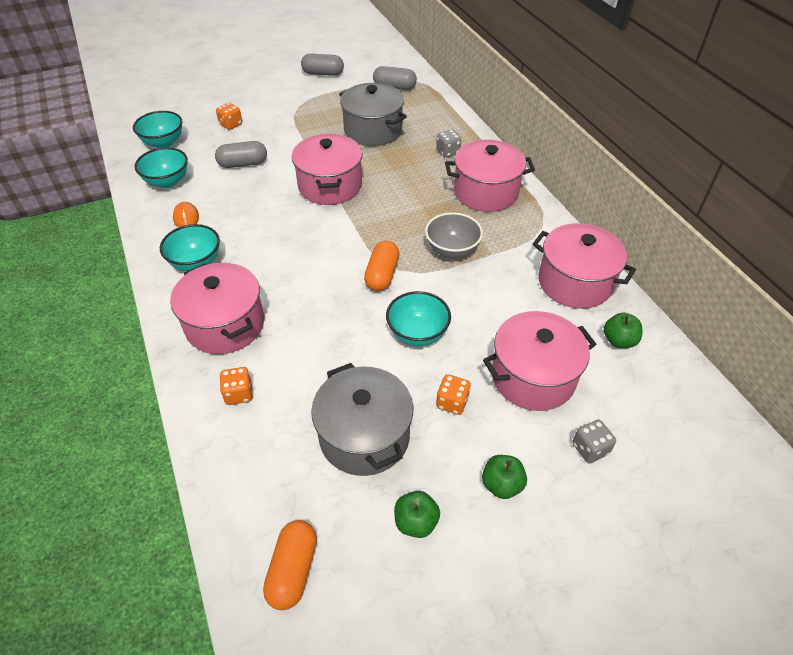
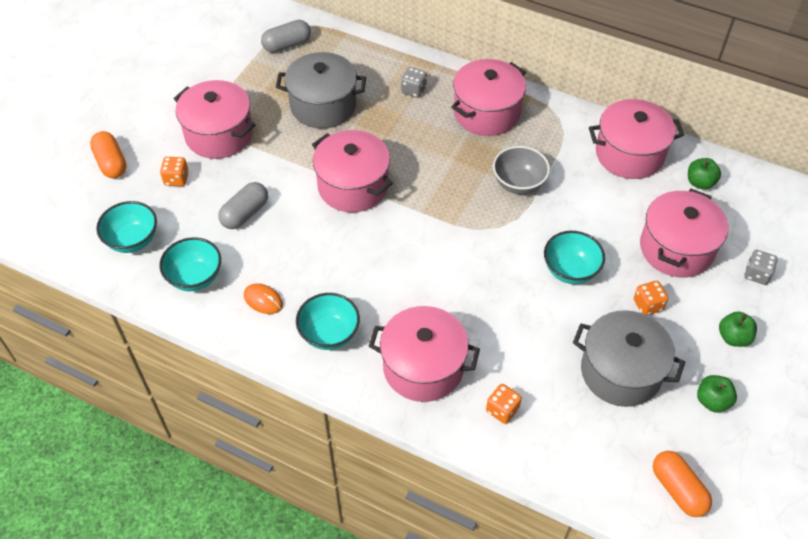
camera: 40 degrees left, 5 degrees up
(287, 114) = (219, 134): none -> pink pot
(323, 73) = (196, 67): grey capsule -> none
(382, 275) = (491, 240): orange capsule -> orange capsule (111, 163)

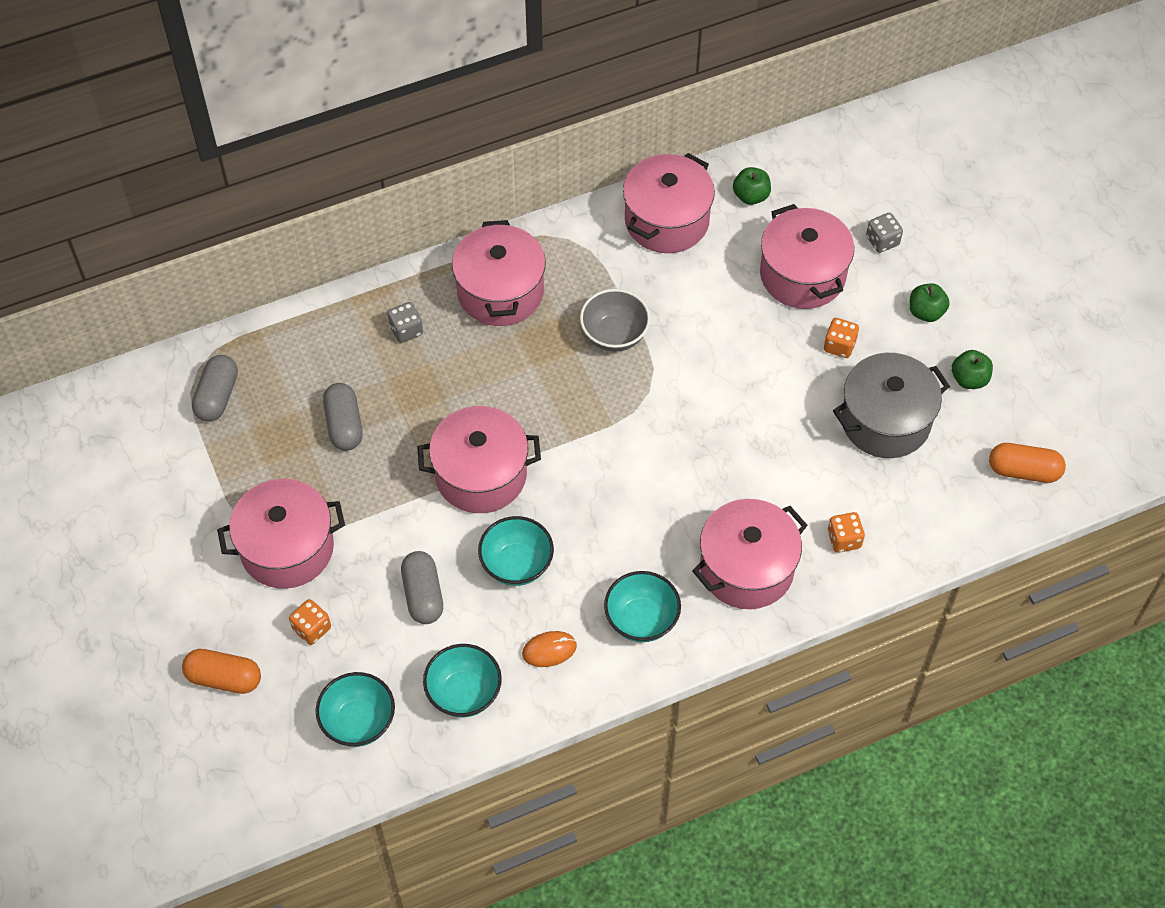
camera: 50 degrees left, 5 degrees up
(323, 105) = (344, 425): grey pot -> grey capsule
(570, 270) = (750, 374): turquoise bowl -> turquoise bowl (516, 565)

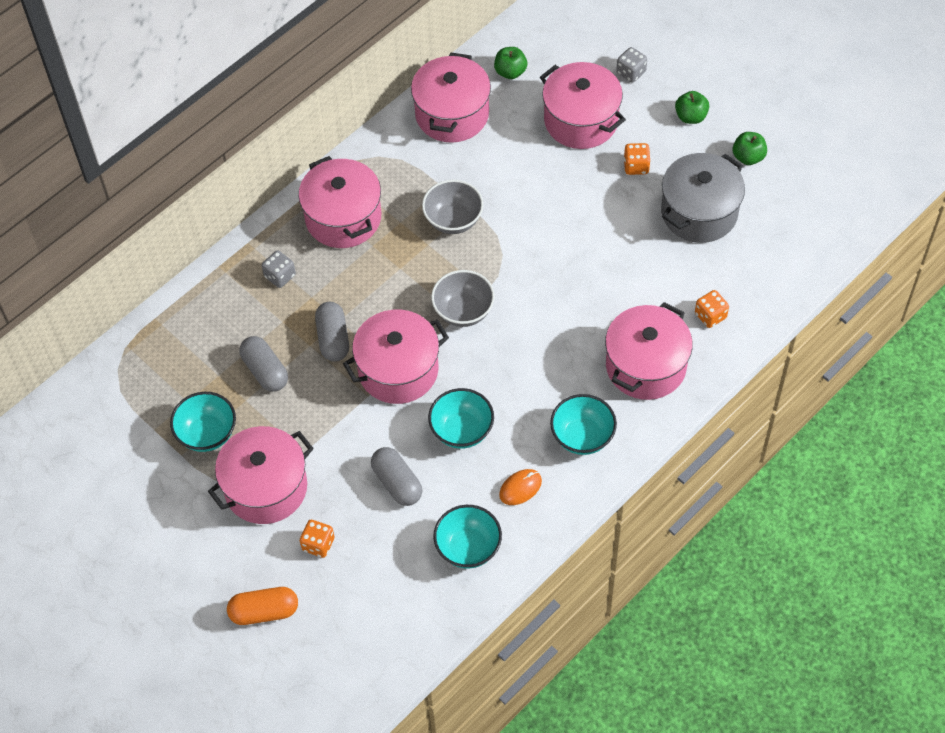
camera: 20 degrees left, 0 degrees up
(217, 396) = (145, 386): grey capsule -> grey capsule (333, 338)
(358, 722) = (393, 603): turquoise bowl -> turquoise bowl (207, 434)
(579, 437) = (463, 311): none -> grey bowl
(1023, 471) = (822, 213): orange capsule -> none

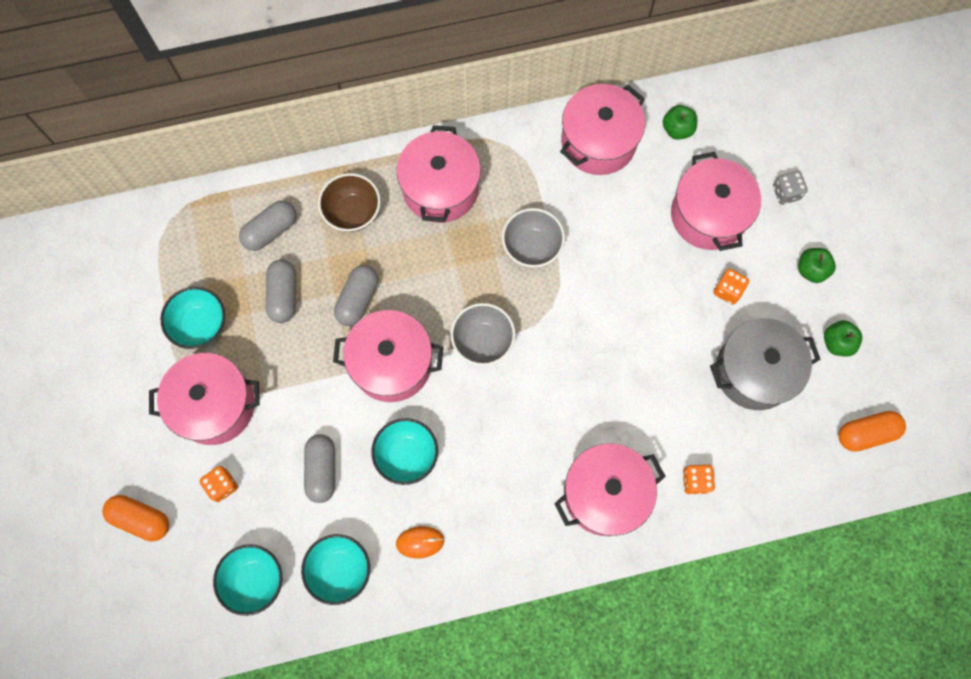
camera: 30 degrees right, 15 degrees up
(217, 328) = (271, 231): none -> grey capsule
(280, 276) = (352, 212): grey dice -> brown bowl
(582, 437) = (504, 527): turquoise bowl -> turquoise bowl (254, 580)
(816, 208) = (866, 433): none -> orange capsule

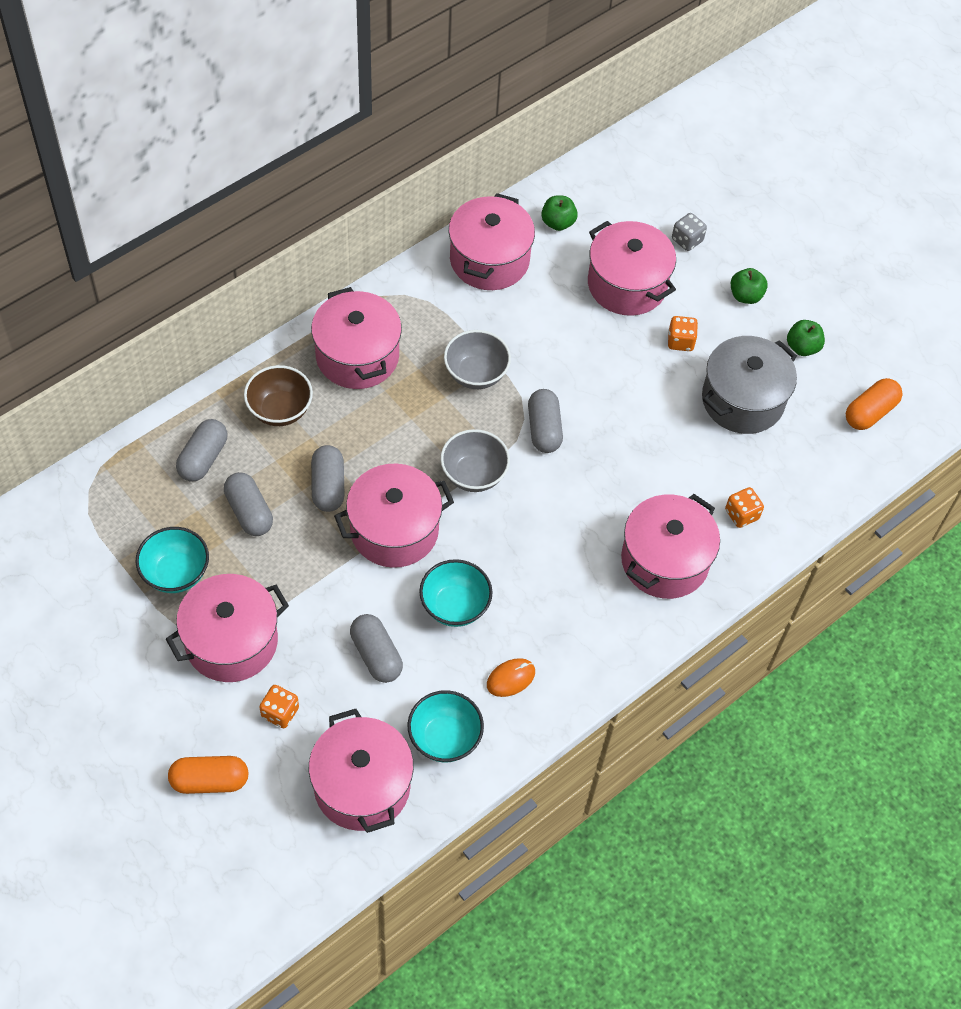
camera: 30 degrees left, 15 degrees down
(254, 580) = (362, 786): turquoise bowl -> pink pot
(564, 324) = (544, 429): none -> grey capsule

